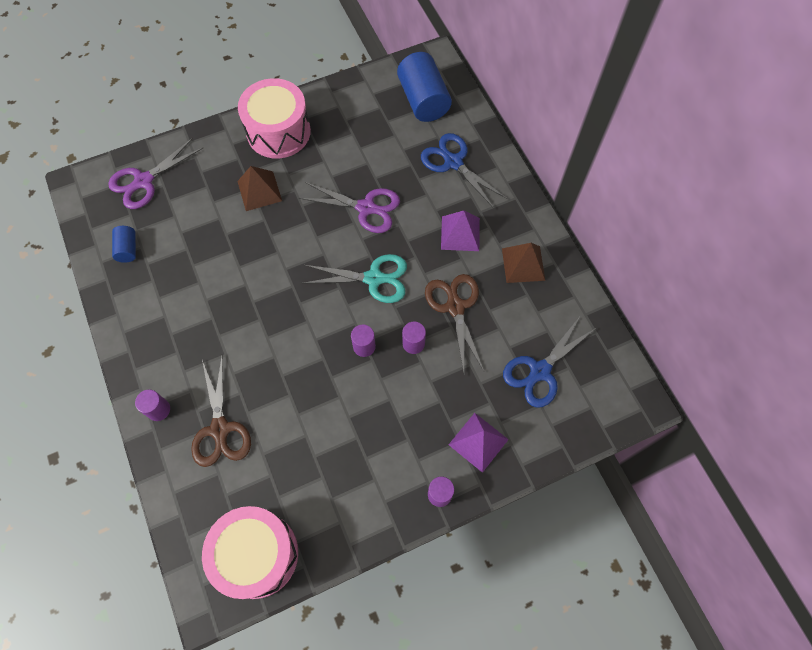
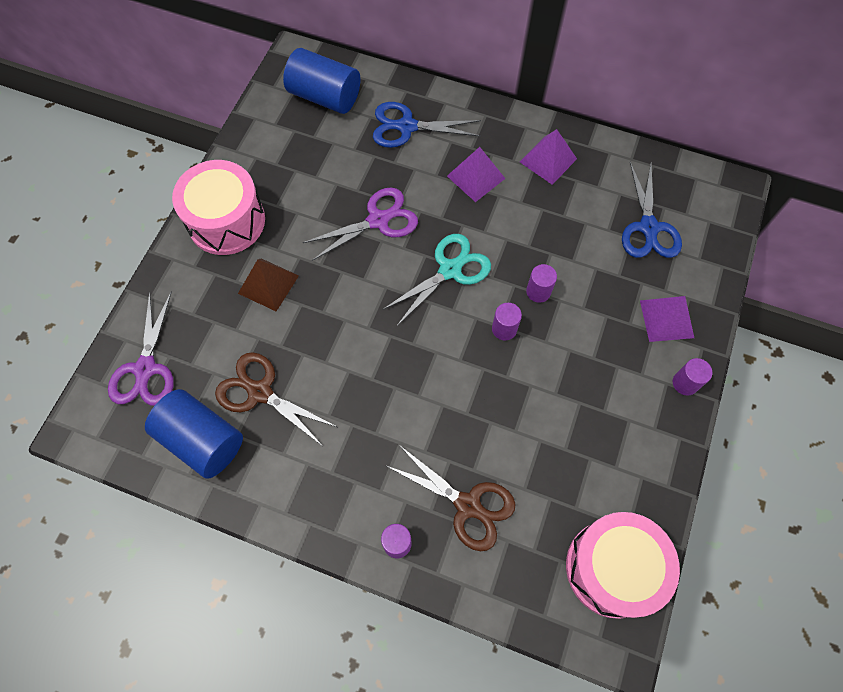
camera: 45 degrees left, 0 degrees up
(128, 249) = (202, 440): blue cylinder -> blue cylinder, size x1.99
(455, 307) = (536, 236): brown scissors -> brown scissors (260, 392)
(523, 264) = (548, 160): brown pyramid -> purple pyramid

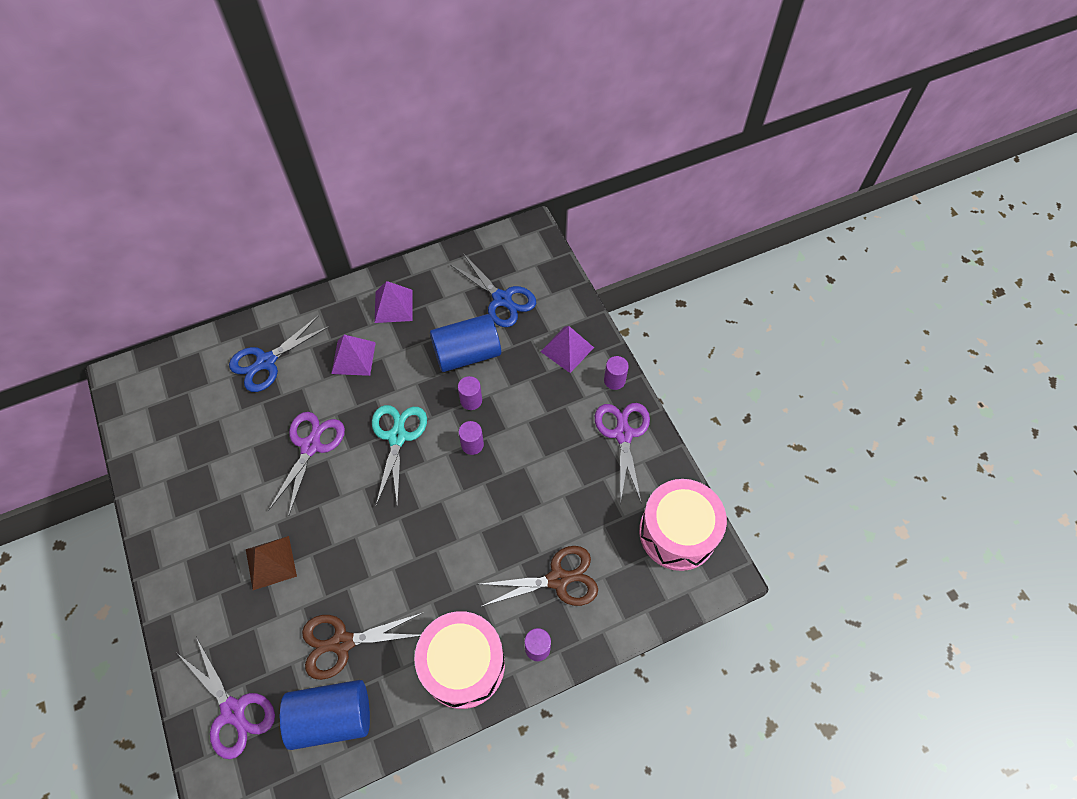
camera: 45 degrees left, 5 degrees down
(226, 221) = (188, 546): pink drum -> pink drum (463, 664)
(325, 96) = (177, 389): blue cylinder -> blue cylinder (467, 353)
(646, 437) = (623, 434): none -> purple scissors

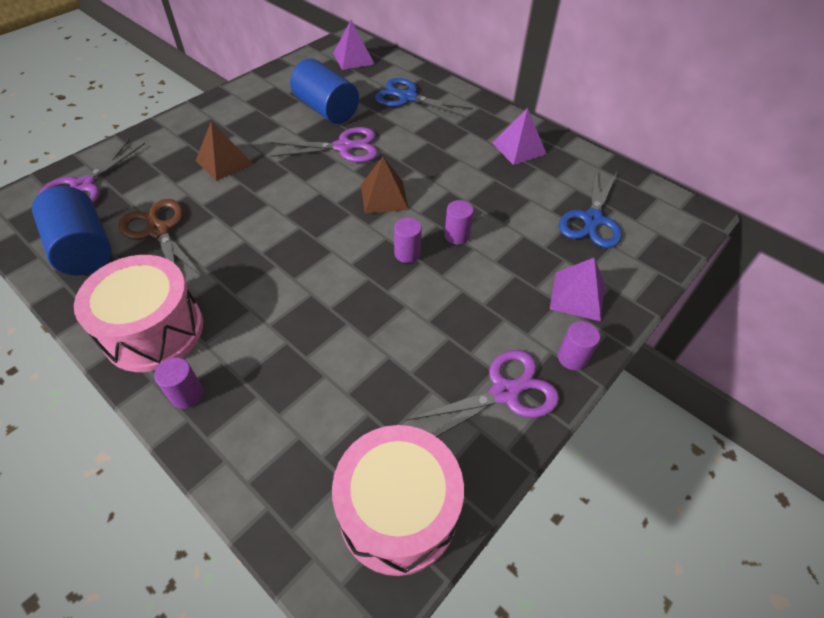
camera: 65 degrees right, 10 degrees down
(353, 357) = (447, 142): purple pyramid -> purple pyramid (353, 58)
(397, 437) = (384, 196): turquoise scissors -> brown pyramid
(467, 353) = (507, 215): blue cylinder -> blue cylinder (326, 110)
(558, 579) = (279, 386): brown scissors -> none

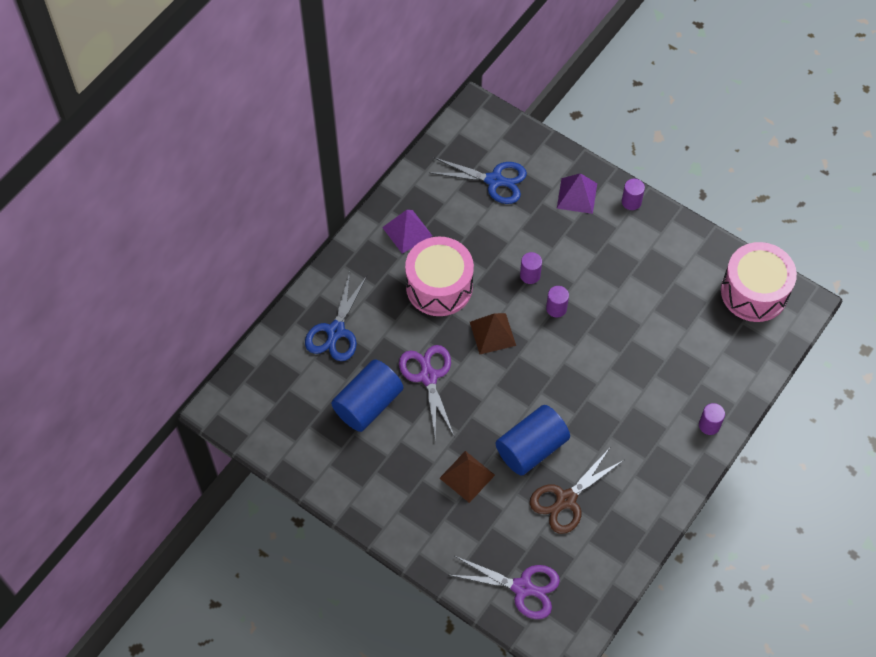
camera: 95 degrees left, 10 degrees up
(84, 249) = (597, 550): blue cylinder -> blue cylinder (531, 448)
(154, 330) = (664, 465): pink drum -> pink drum (439, 286)
(353, 58) = (262, 395): purple pyramid -> none
(504, 392) = (666, 240): purple scissors -> none

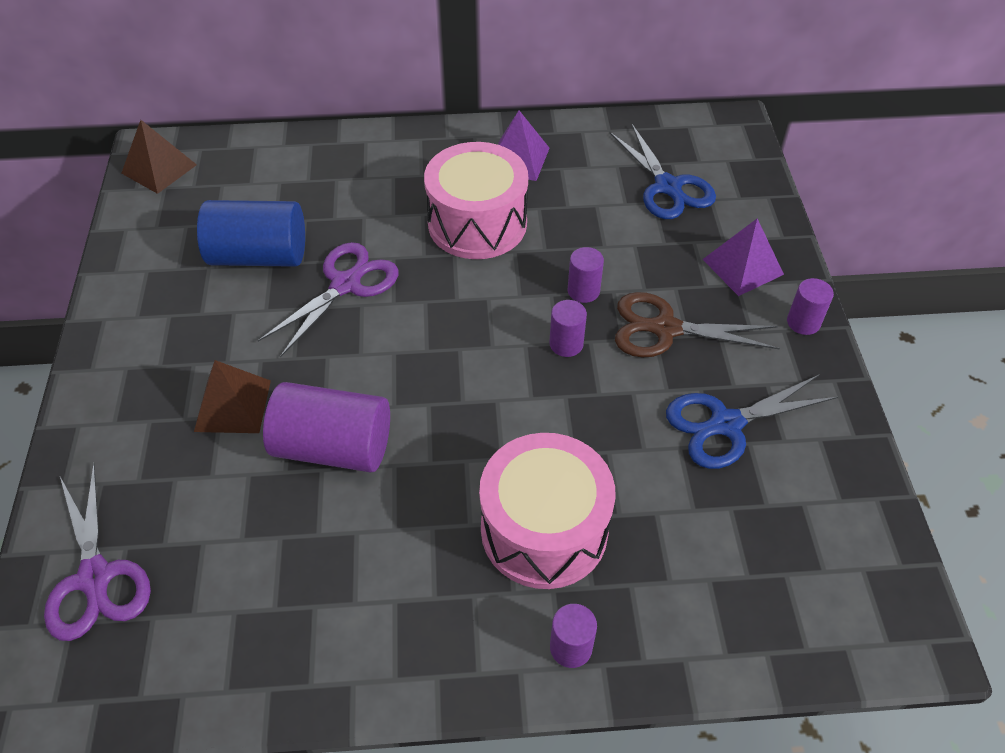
camera: 50 degrees right, 10 degrees down
(336, 331) = (331, 178): blue scissors -> blue scissors (726, 424)
(492, 333) = (465, 306): brown pyramid -> brown pyramid (159, 169)
(531, 448) = (333, 447): blue cylinder -> purple cylinder
(566, 500) = (283, 539): brown scissors -> brown scissors (665, 329)
(754, 292) = (851, 554): pink drum -> pink drum (544, 529)

